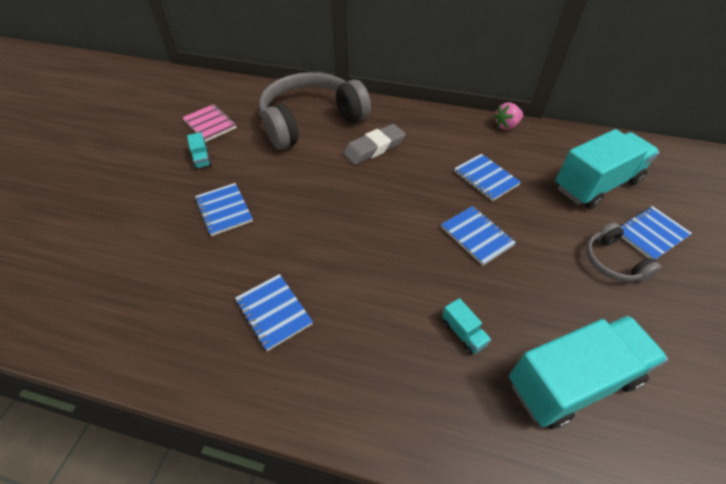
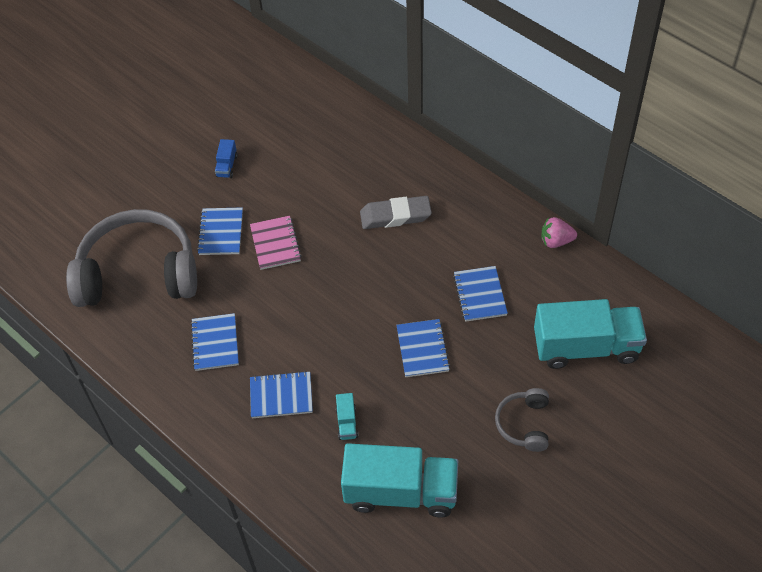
camera: 30 degrees right, 5 degrees up
(202, 159) = (226, 166): turquoise truck -> blue truck
(210, 124) = (253, 124): pink notebook -> pink notebook (275, 244)
(310, 121) = (353, 156): grey headphones -> grey headphones (138, 273)
(650, 234) = (587, 416): blue notebook -> blue notebook (281, 396)

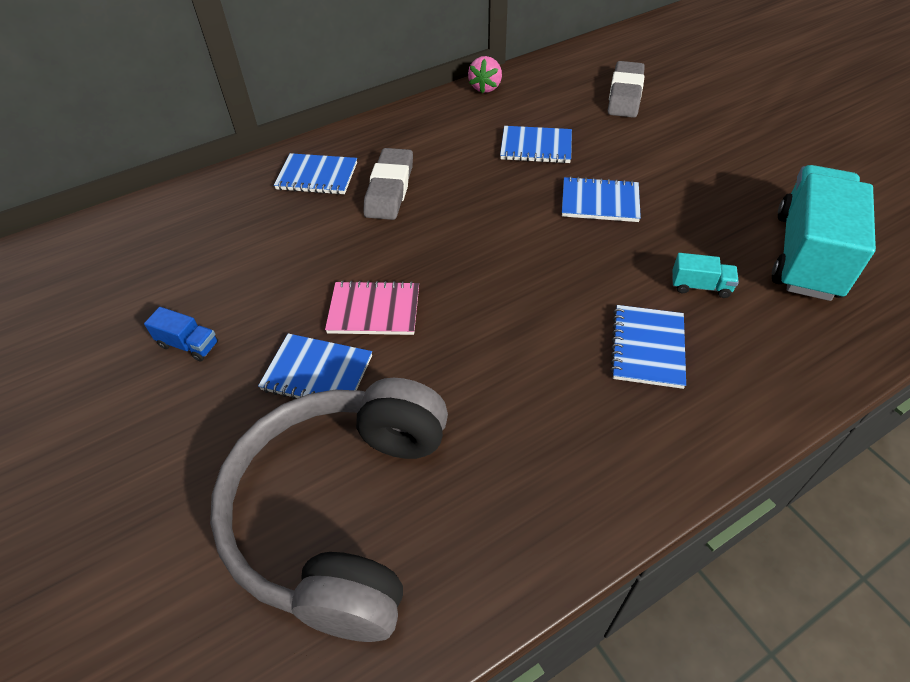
camera: 75 degrees left, 5 degrees down
(215, 343) = (532, 415): blue notebook -> blue notebook (317, 176)
(524, 424) = (715, 148): grey headphones -> none
(586, 347) = (625, 95): turquoise truck -> grey eraser

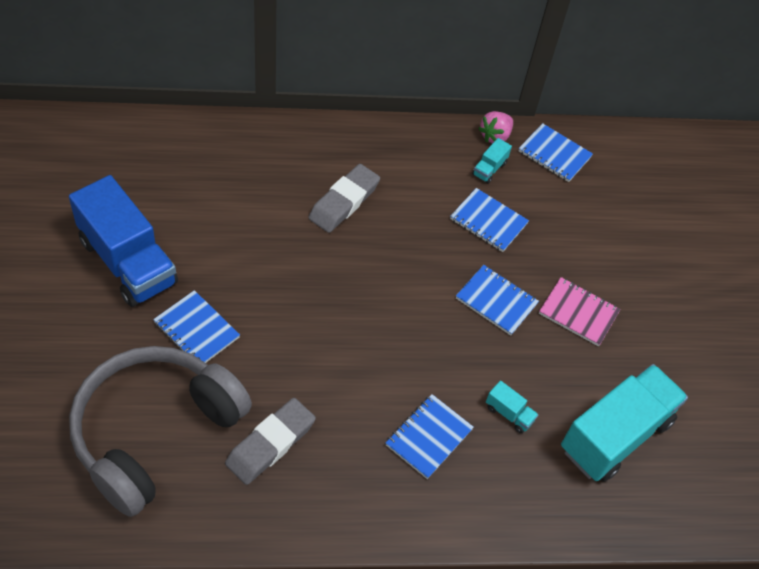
camera: 20 degrees right, 5 degrees up
(188, 345) = (127, 262): blue truck -> blue truck, size x2.50
(317, 176) = (297, 160): blue notebook -> blue notebook (554, 154)
(374, 310) = (263, 303): pink notebook -> pink notebook (578, 313)
(501, 111) = (489, 169): none -> turquoise truck
(625, 95) = (609, 206): grey eraser -> grey eraser (270, 443)

